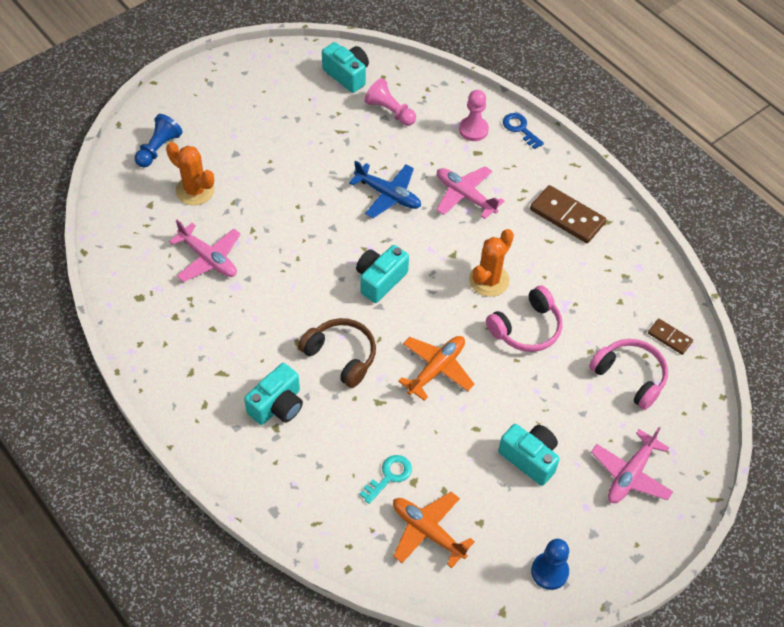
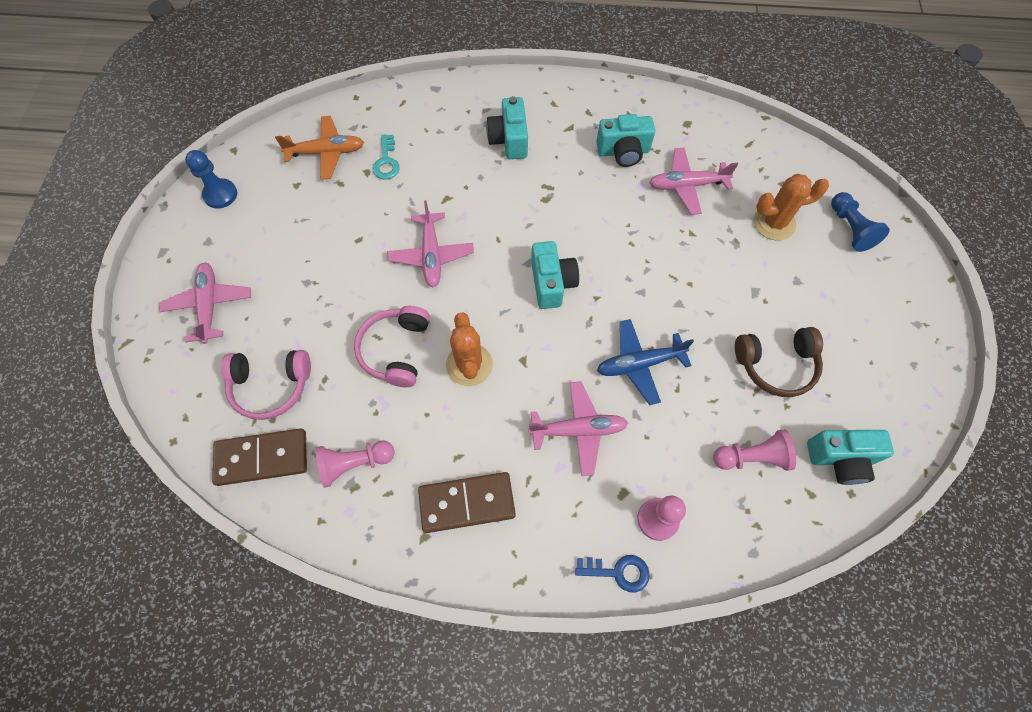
camera: 135 degrees right, 10 degrees up
(341, 355) = (509, 205): brown headphones -> brown headphones (776, 365)
(437, 369) = (431, 255): orange plane -> pink plane
(530, 458) = (298, 252): turquoise camera -> turquoise camera (623, 152)
(614, 287) = (354, 463): none -> pink pawn
(669, 338) = (262, 458): brown domino -> brown domino, size x1.81

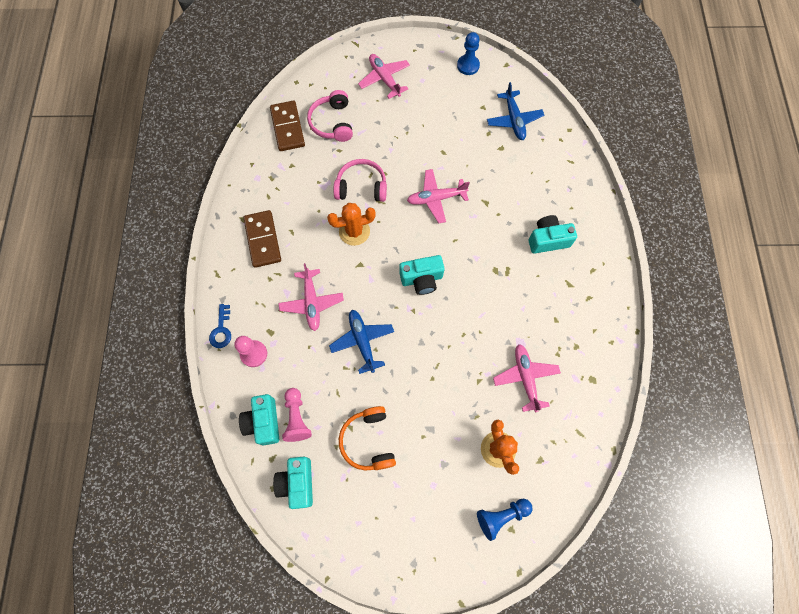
camera: 85 degrees right, 5 degrees up
(209, 305) = (384, 79): pink plane -> pink plane turned 105 degrees counterclockwise
(326, 152) = (514, 120): orange plane -> blue plane
(354, 463) = (285, 175): pink pawn -> none
(386, 162) = (512, 159): turquoise key -> none
(623, 152) = (551, 326): turquoise camera -> turquoise camera (263, 422)
(776, 365) = (368, 441): brown headphones -> orange headphones

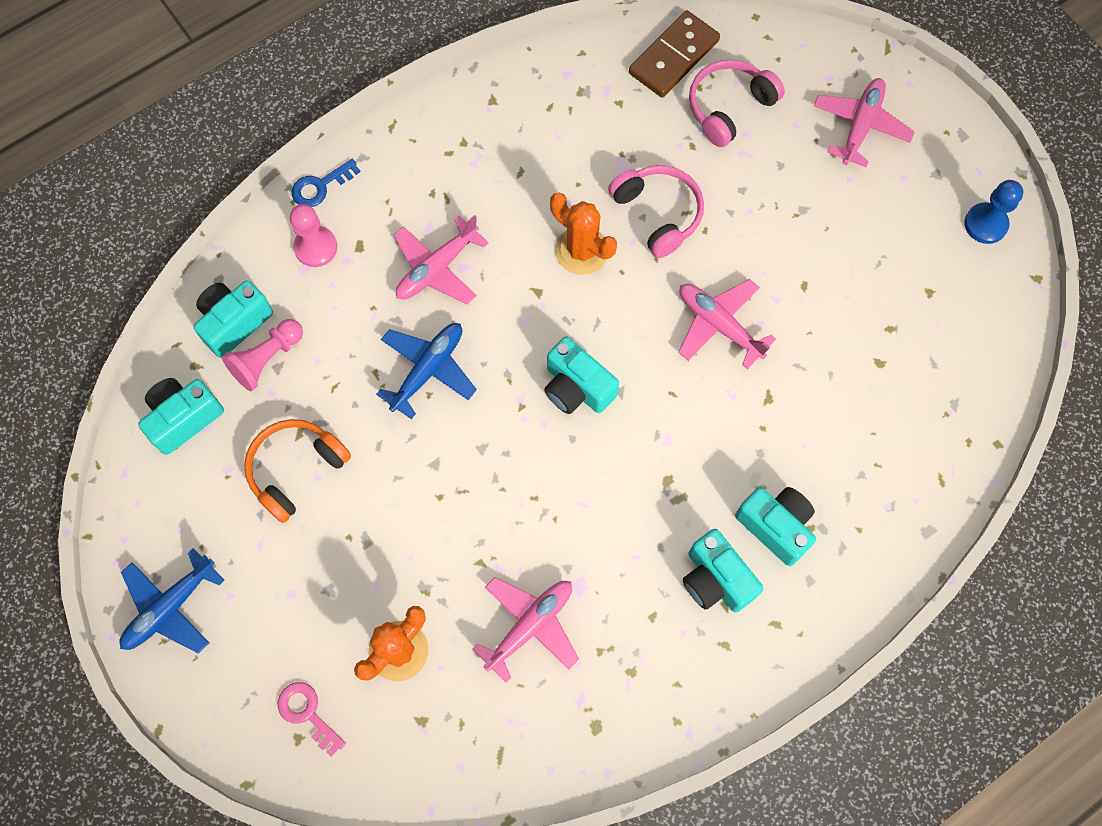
camera: 55 degrees right, 0 degrees up
(263, 240) = (481, 146): brown domino -> none
(501, 516) = (307, 713): blue pawn -> pink key
(514, 120) = (944, 351): blue plane -> blue plane (170, 607)
(556, 281) = (715, 579): none -> turquoise camera

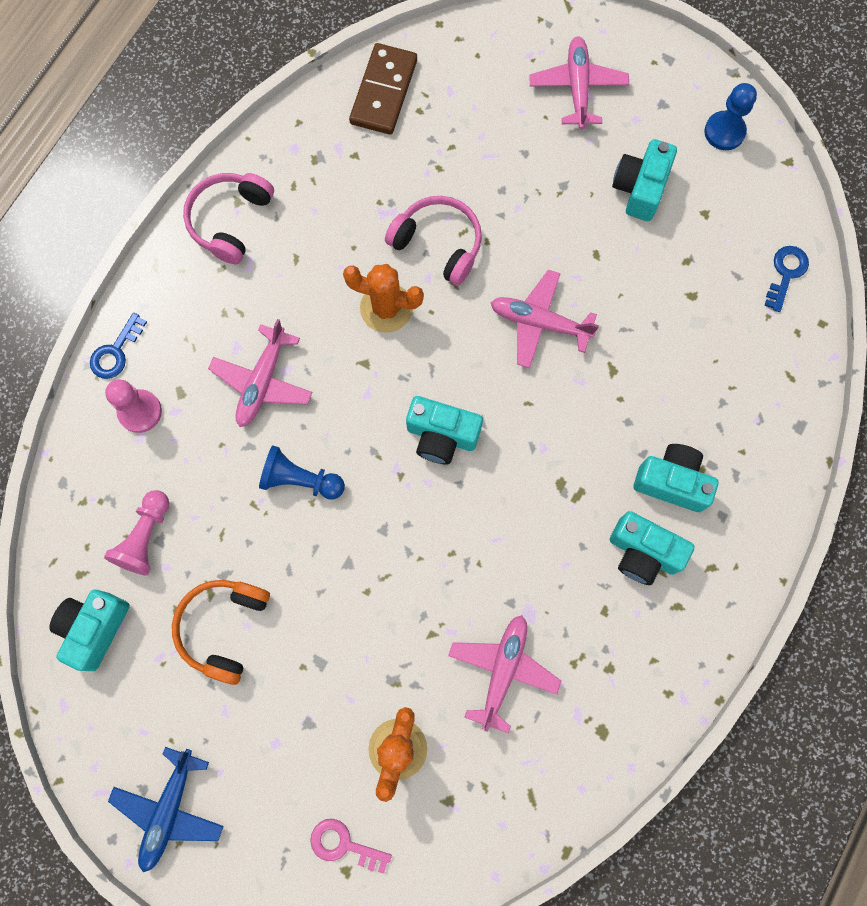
camera: 25 degrees left, 5 degrees up
(234, 323) = (98, 517): turquoise camera -> turquoise camera (640, 188)
(428, 369) = (300, 480): blue plane -> blue pawn
(729, 107) = (455, 118): pink headphones -> pink headphones (230, 221)
(983, 381) = (786, 273): none -> blue key

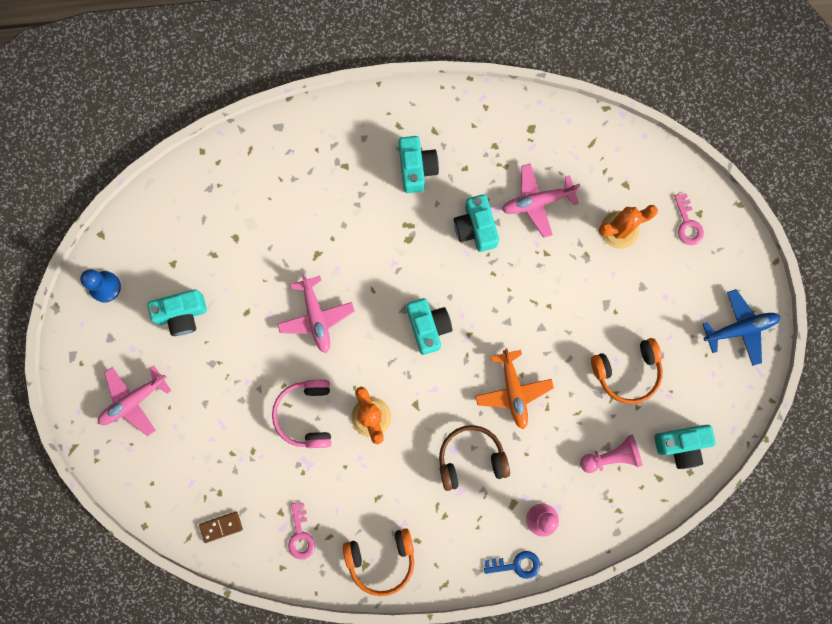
camera: 125 degrees left, 5 degrees up
(230, 221) = (381, 560): pink headphones -> orange headphones
(262, 382) = (471, 458): pink plane -> brown headphones
(300, 480) = (513, 391): blue pawn -> orange plane
(316, 159) = (300, 535): none -> pink key
(384, 92) = (221, 526): brown domino -> brown domino, size x0.55
(671, 482) = (363, 178): turquoise camera -> turquoise camera (476, 228)
(786, 273) = (182, 191): blue key -> none

